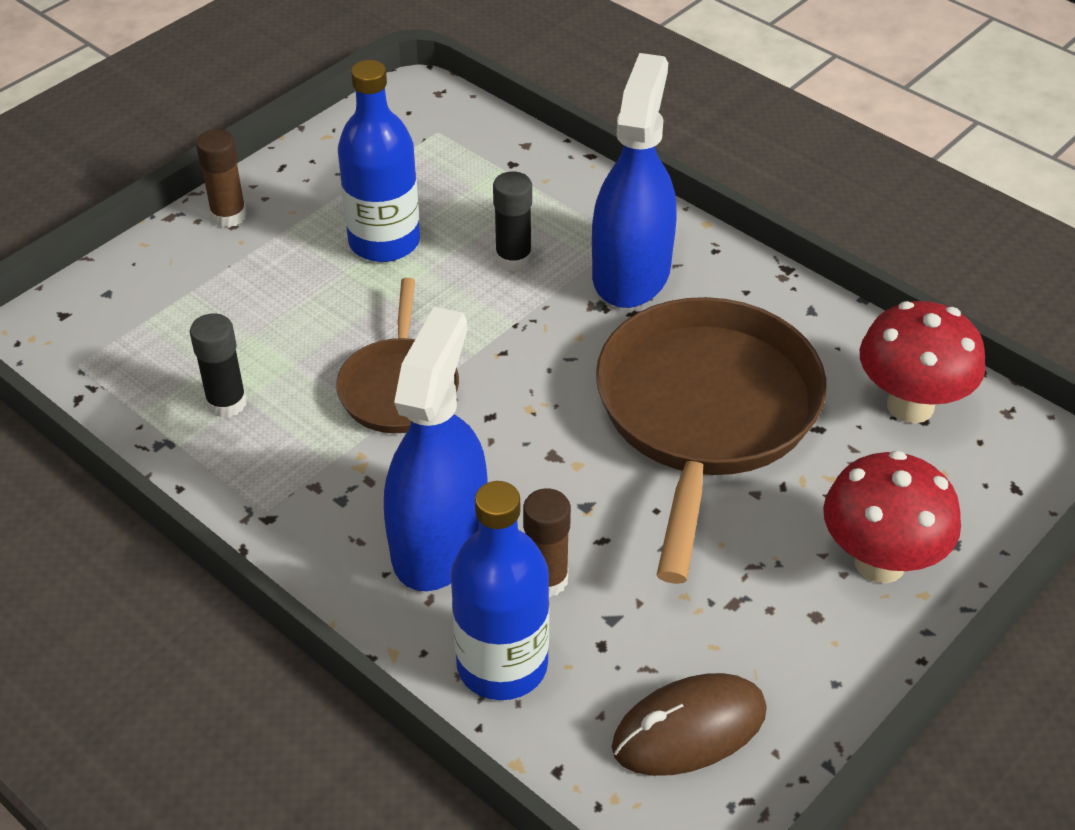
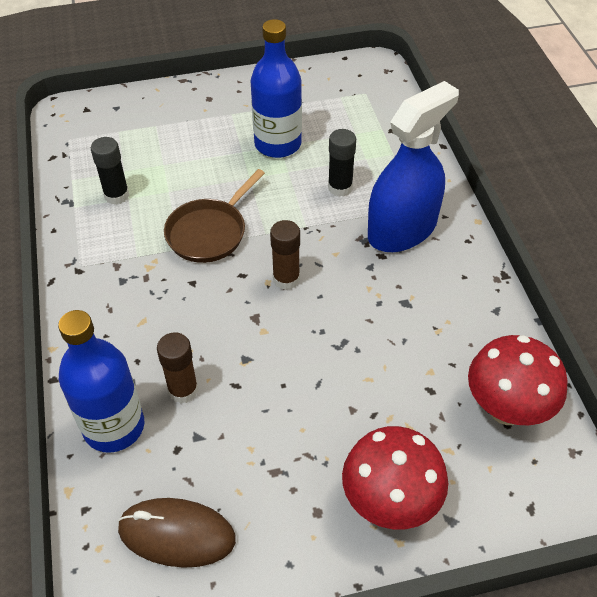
camera: 35 degrees right, 5 degrees up
(228, 216) = (211, 92): brown glue stick -> brown glue stick (286, 279)
(439, 541) = (148, 333): blue spray bottle -> none
(705, 414) = (367, 341): brown pan -> none

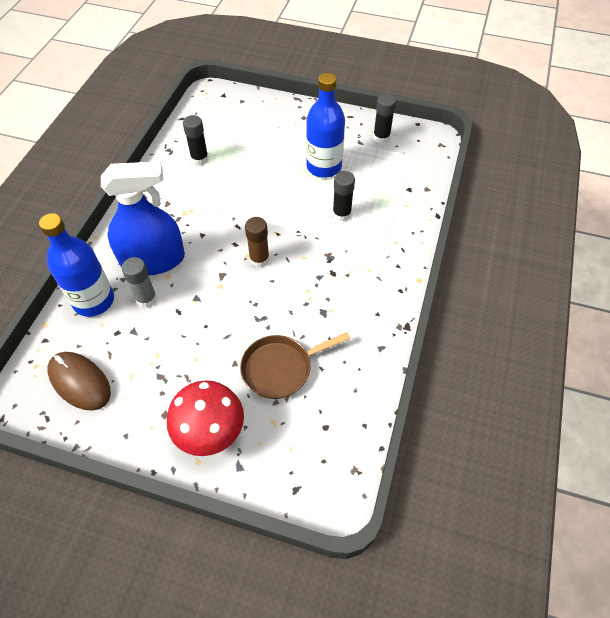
camera: 30 degrees right, 5 degrees up
(183, 390) = (146, 299): brown glue stick -> grey glue stick
(209, 232) = (236, 207): brown pan -> brown pan (280, 368)
(317, 87) = (381, 137): none -> black glue stick
(402, 229) = (361, 261): blue spray bottle -> blue spray bottle (153, 260)
(506, 409) = (332, 417): red mushroom -> none

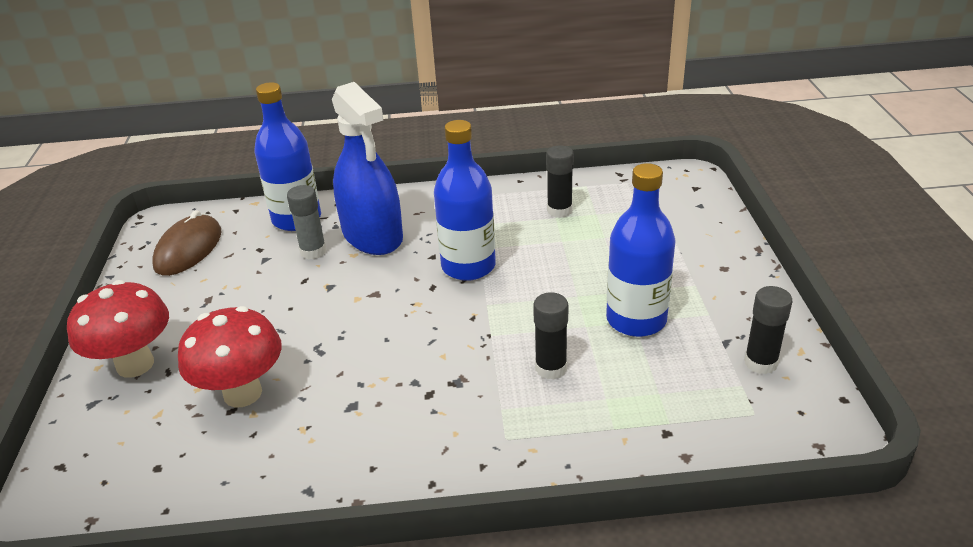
camera: 70 degrees right, 20 degrees down
(226, 220) = (468, 266): none -> blue bottle
(259, 259) = (416, 316): brown glue stick -> none
(280, 368) = (242, 393): brown pan -> red mushroom

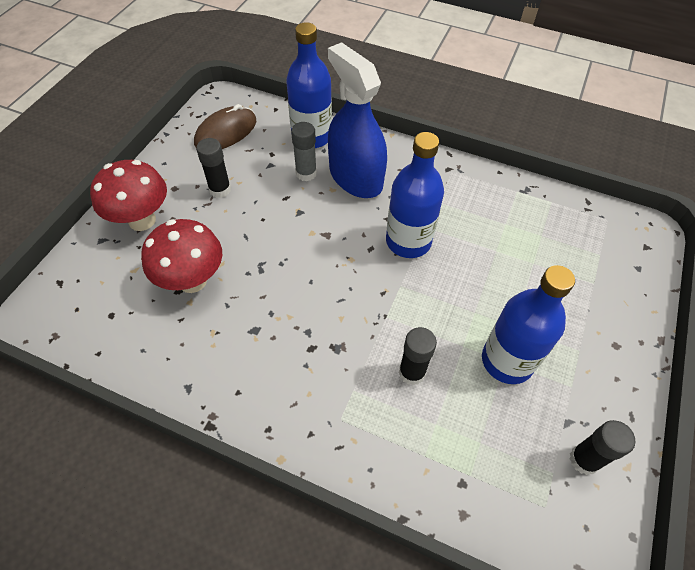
camera: 25 degrees right, 20 degrees up
(372, 235) = (355, 177): blue spray bottle -> blue spray bottle turned 150 degrees clockwise
(559, 210) = (513, 218): black glue stick -> black glue stick (220, 189)

